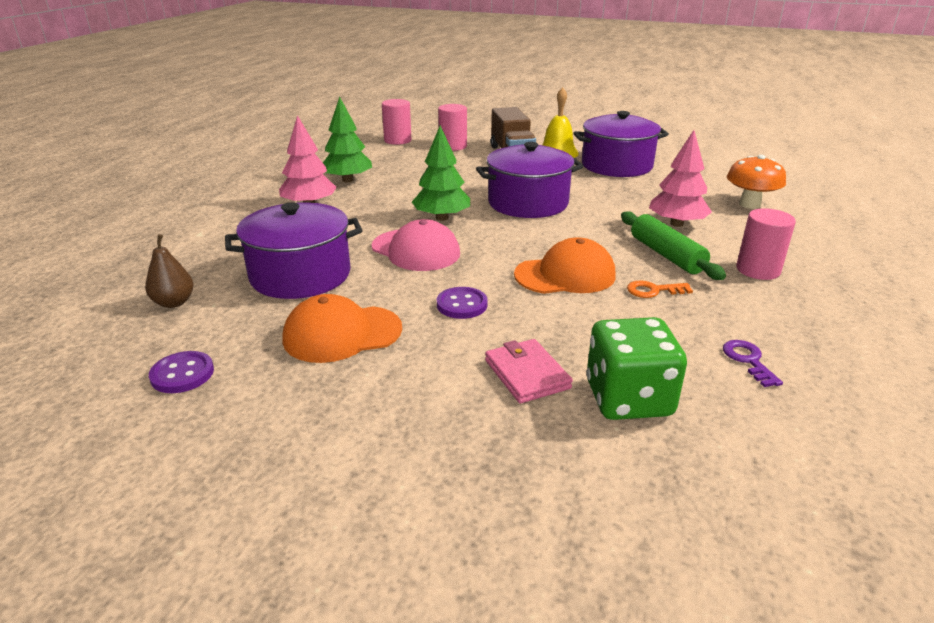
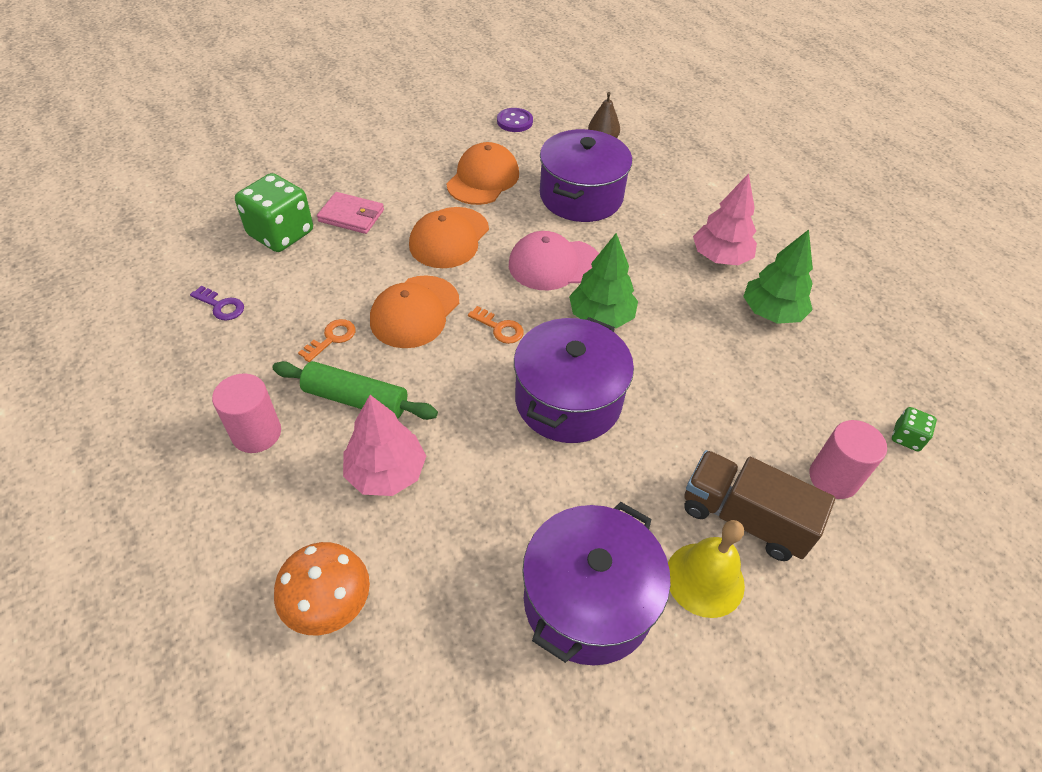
camera: 130 degrees right, 20 degrees up
(397, 140) = (906, 437): pink cylinder -> green dice
(462, 305) = (449, 238): purple button -> orange cap
(516, 241) = (499, 328): none -> orange key

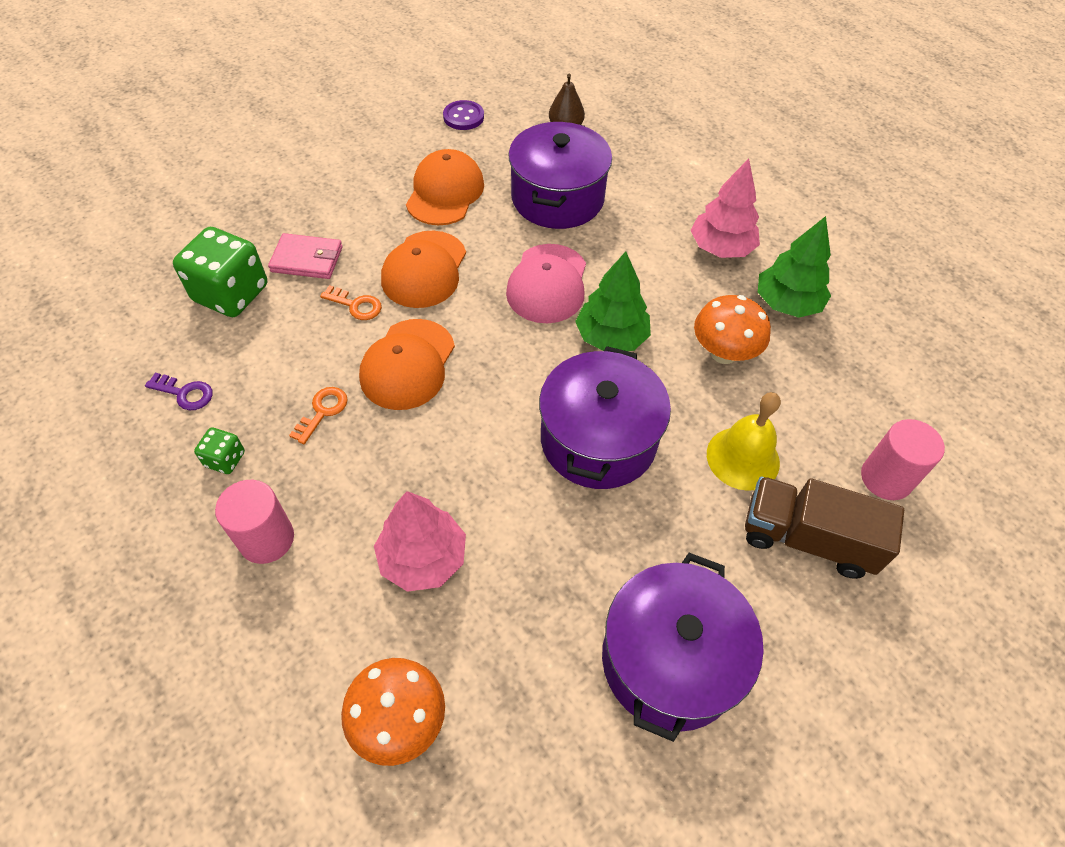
camera: 10 degrees left, 5 degrees up
(356, 399) = (368, 479): green rolling pin -> none
(499, 328) = (505, 368): orange key -> orange key (356, 305)
(554, 264) = (547, 284): pink cap -> pink cap turned 60 degrees counterclockwise
(702, 345) = (723, 353): none -> orange mushroom
(705, 579) = (782, 613): yellow bell -> yellow bell (743, 458)
(906, 437) = (948, 420): green dice -> green dice (225, 459)

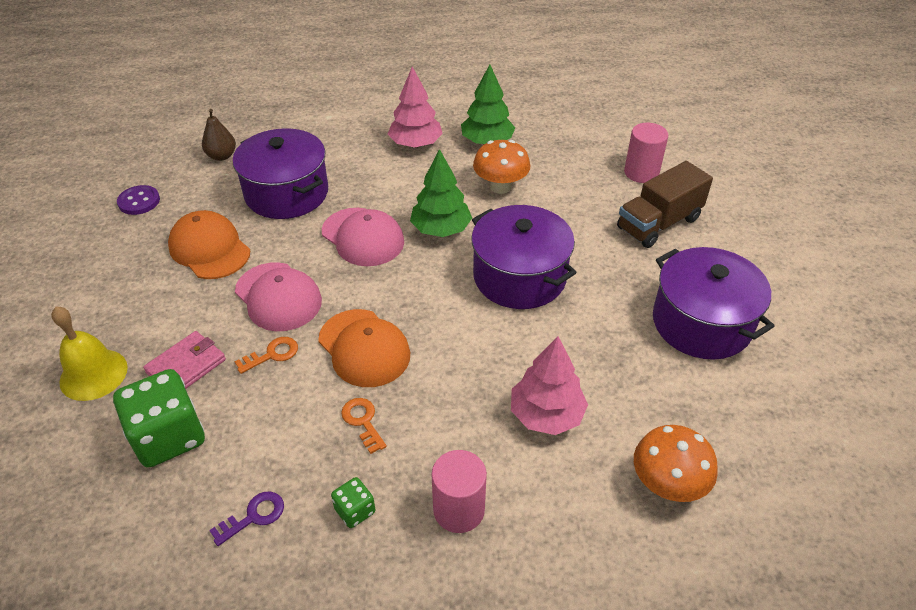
camera: 55 degrees left, 10 degrees down
(424, 269) = (278, 297): orange cap -> pink cap
(743, 458) = (585, 220): yellow bell -> yellow bell (93, 374)

